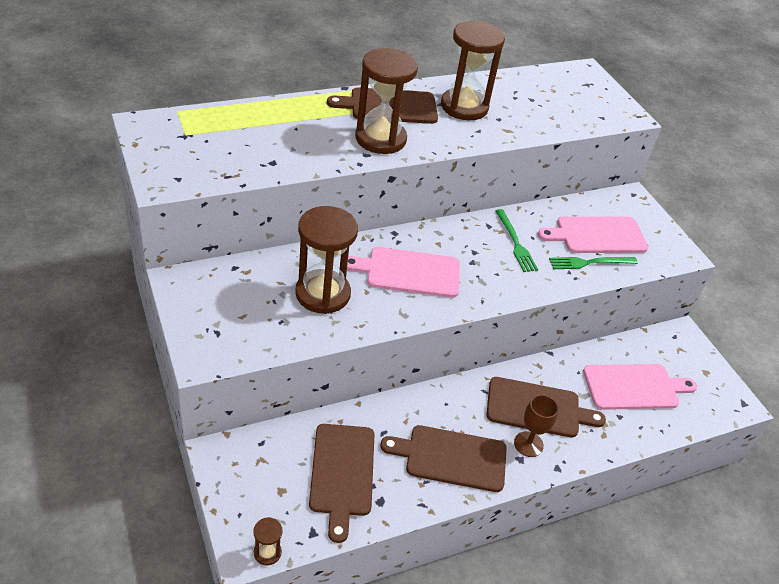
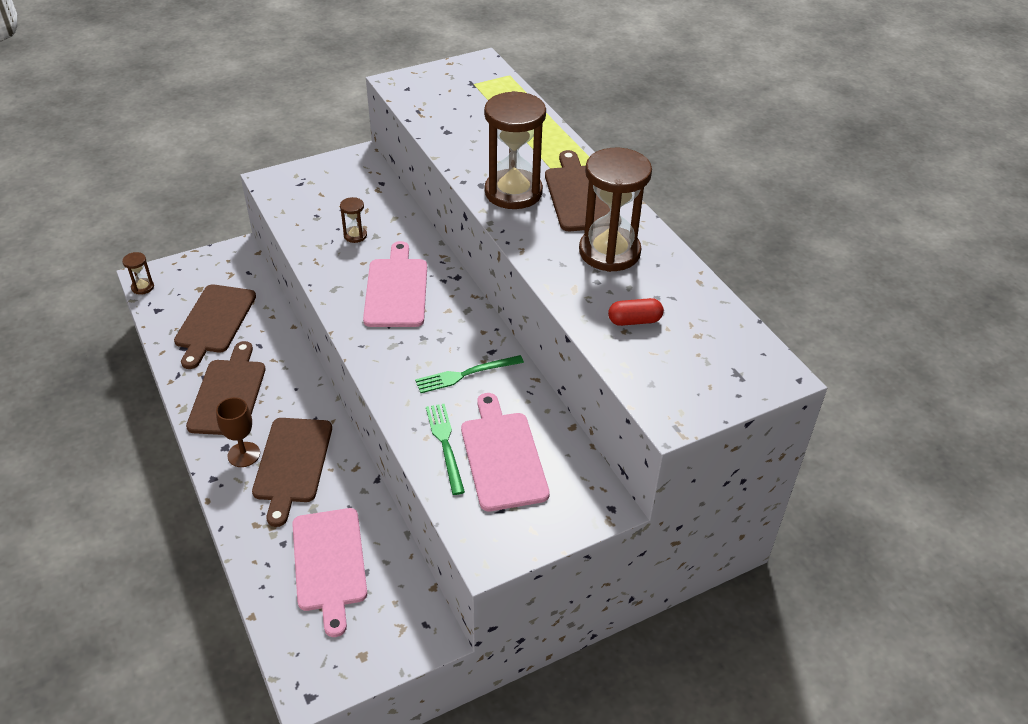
camera: 90 degrees right, 0 degrees up
(323, 294) = (355, 235): brown hourglass -> brown hourglass, size x0.44
(342, 473) = (214, 322): brown cutting board -> brown cutting board turned 75 degrees counterclockwise
(541, 111) = (634, 321): none -> red capsule

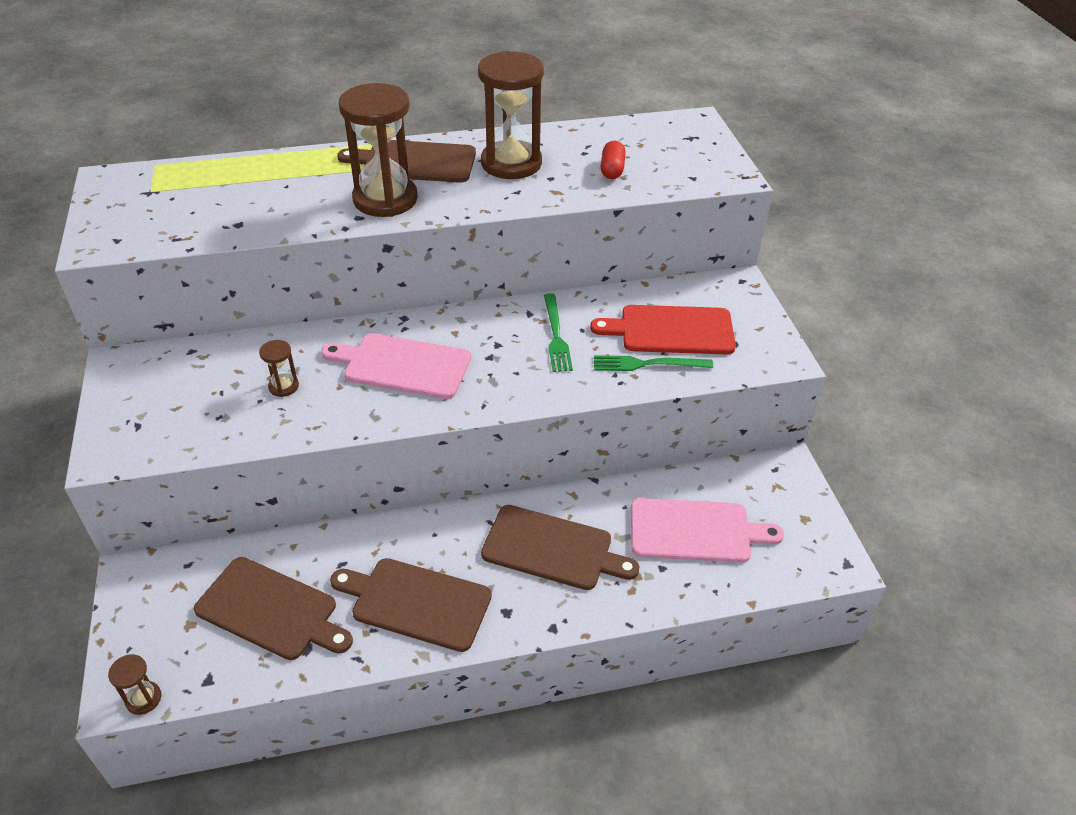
camera: 75 degrees left, 0 degrees up
(244, 454) = (524, 594): brown goblet -> none
(502, 456) = (671, 330): pink cutting board -> red cutting board

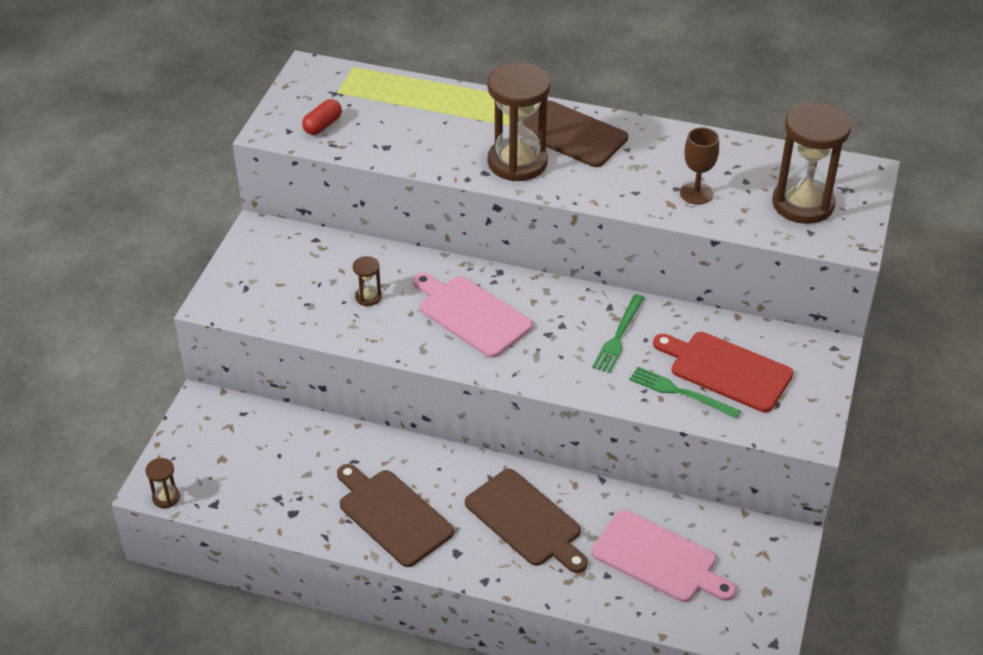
camera: 30 degrees right, 0 degrees up
(271, 610) = (283, 473): brown cutting board -> none
(511, 163) = (651, 161): brown hourglass -> brown hourglass (803, 204)
(571, 176) = (696, 193): none -> brown goblet
(612, 170) = (739, 198): red capsule -> red capsule (323, 125)

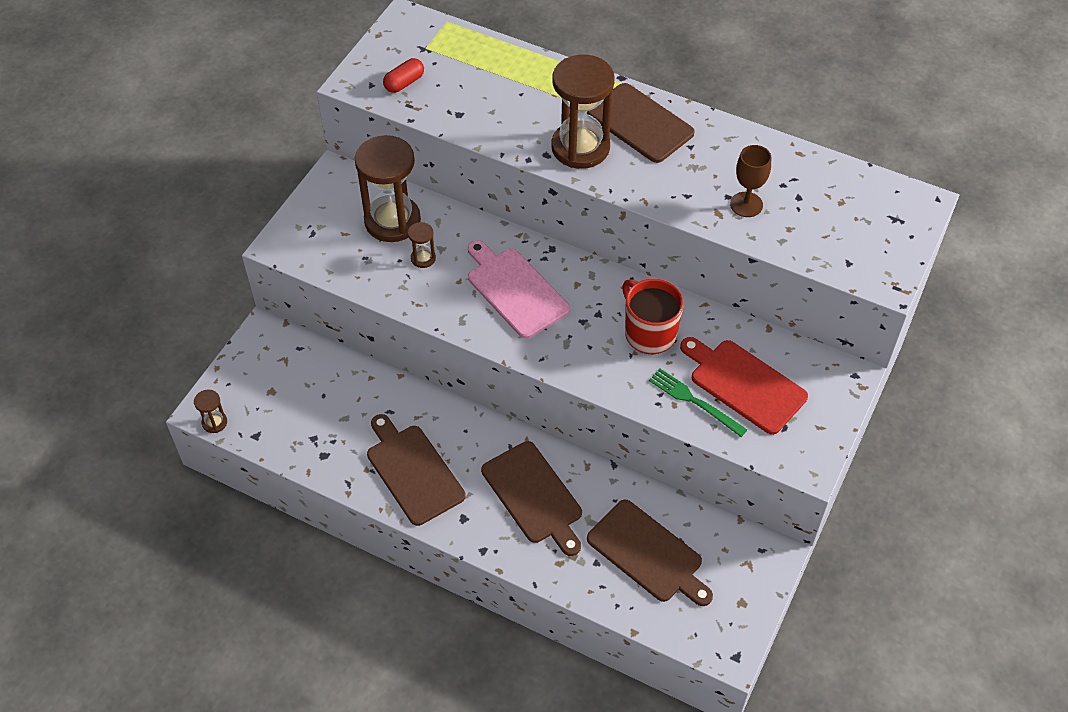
camera: 10 degrees right, 10 degrees up
(618, 336) = (649, 333): green fork -> red mug
(658, 559) = (648, 554): pink cutting board -> brown cutting board
(803, 204) = (849, 230): brown hourglass -> brown hourglass (392, 221)

